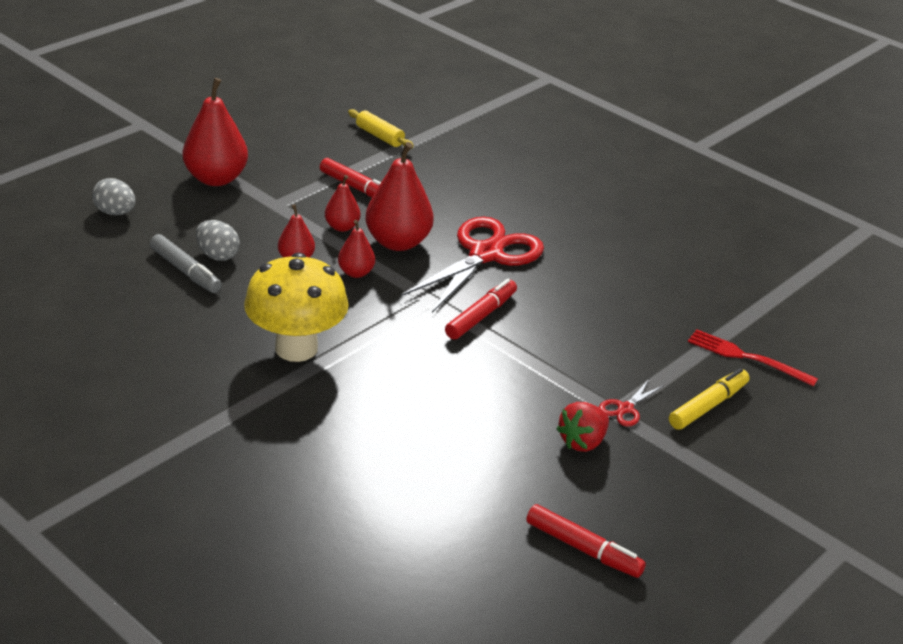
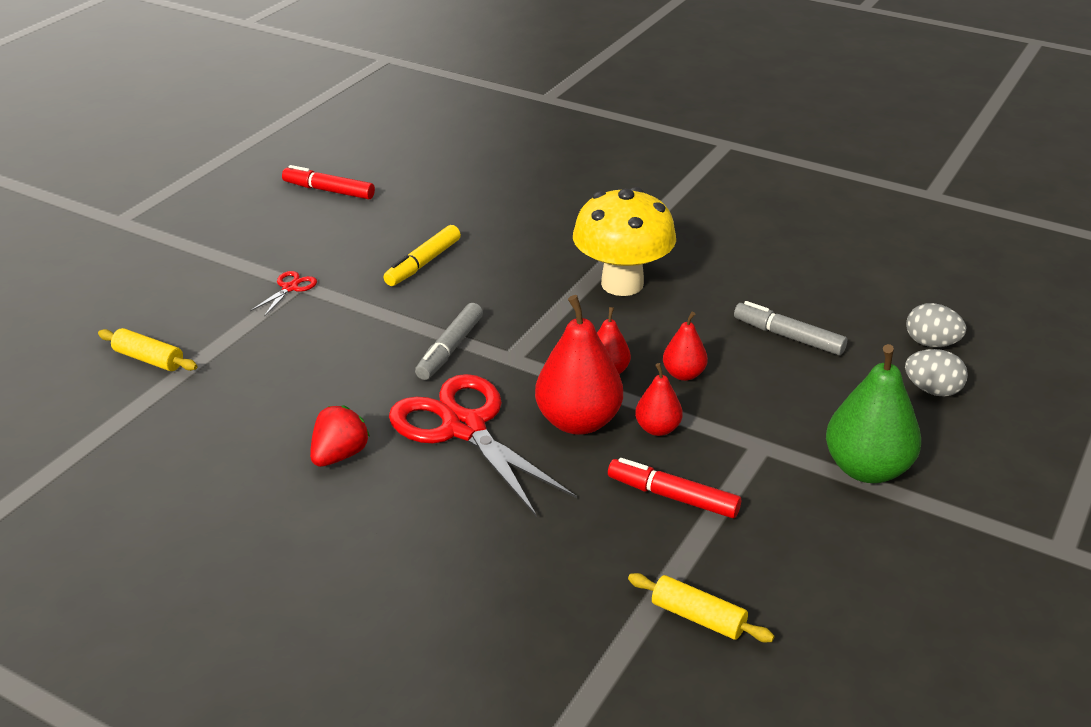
camera: 170 degrees right, 0 degrees up
(216, 178) = (867, 469): red pear -> green pear
(218, 255) = (771, 361): grey egg -> grey egg (931, 343)
(481, 316) = (450, 349): red marker -> grey marker
(486, 254) = (463, 427): red scissors -> red scissors turned 120 degrees clockwise
(582, 442) = (331, 255): red strawberry -> red strawberry (339, 455)
(708, 406) = (206, 304): yellow marker -> yellow marker (423, 263)
(747, 357) = (149, 359): red fork -> yellow rolling pin

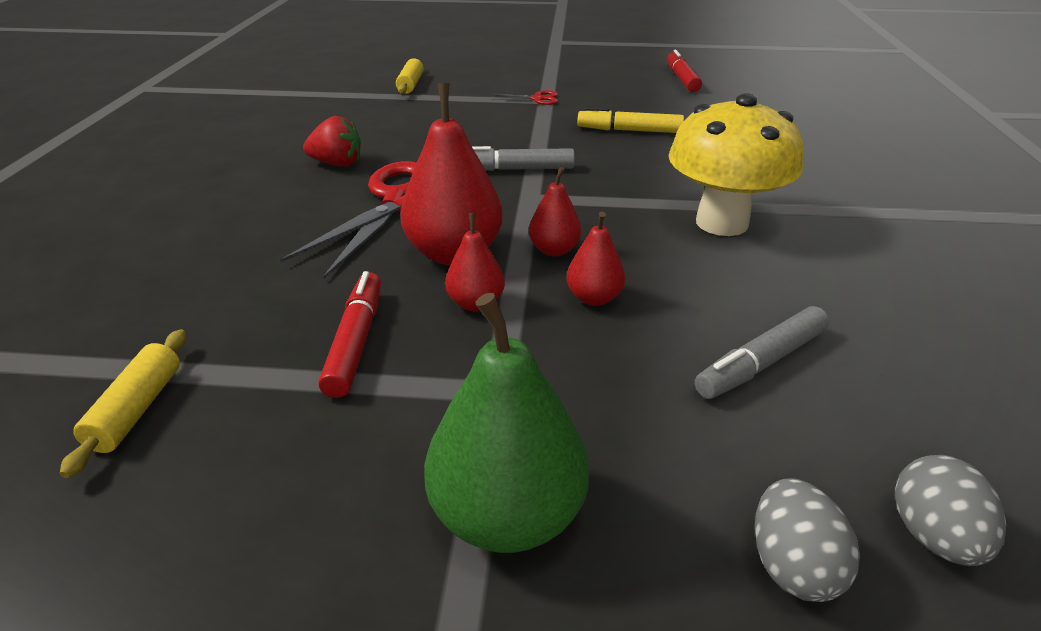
camera: 65 degrees right, 0 degrees up
(788, 336) = (761, 363): grey marker -> grey marker turned 135 degrees counterclockwise

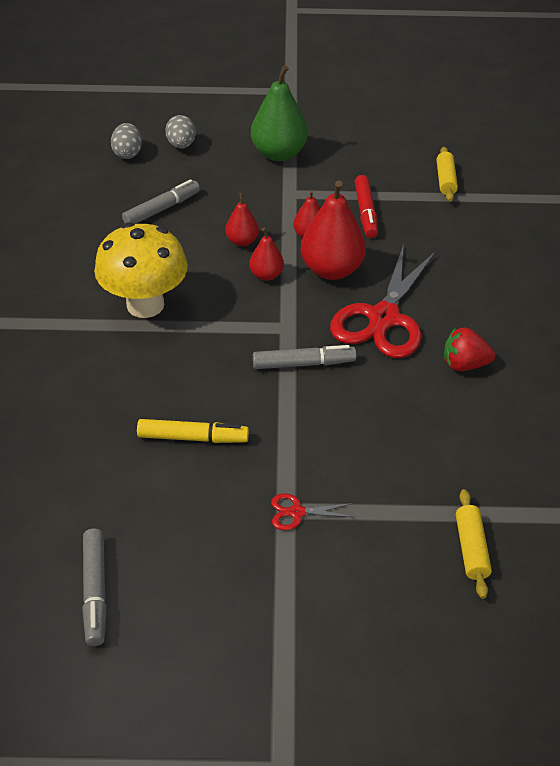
camera: 175 degrees right, 10 degrees up
(681, 79) = (95, 591): red marker -> grey marker

